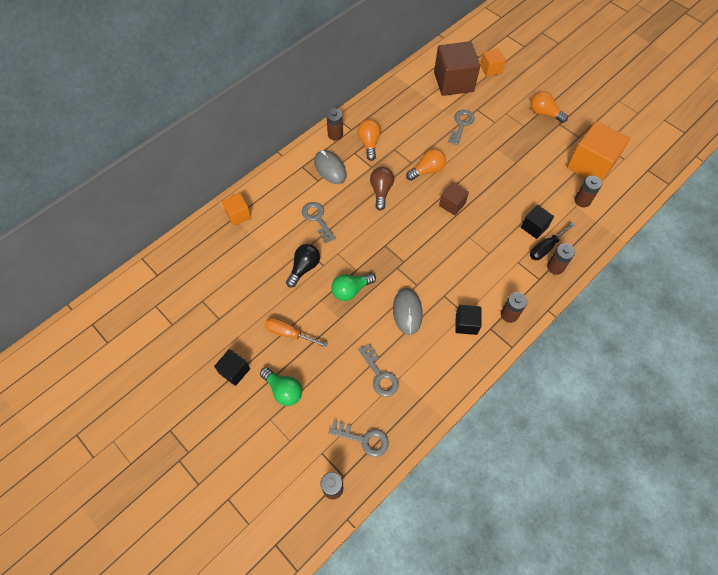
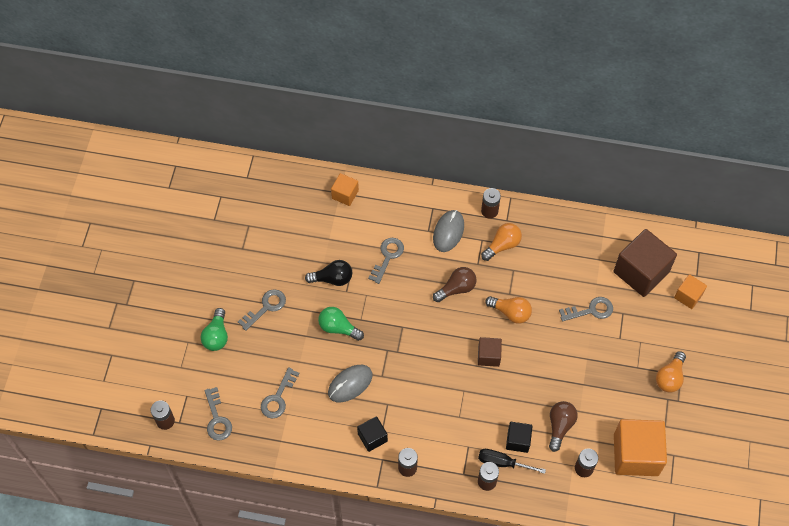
camera: 55 degrees right, 0 degrees up
(234, 371) = (208, 290): black cube -> none
(289, 333) = (266, 307): orange screwdriver -> grey key
(539, 195) = (560, 426): none -> brown light bulb
(544, 113) = (670, 377): orange light bulb -> orange light bulb turned 150 degrees counterclockwise

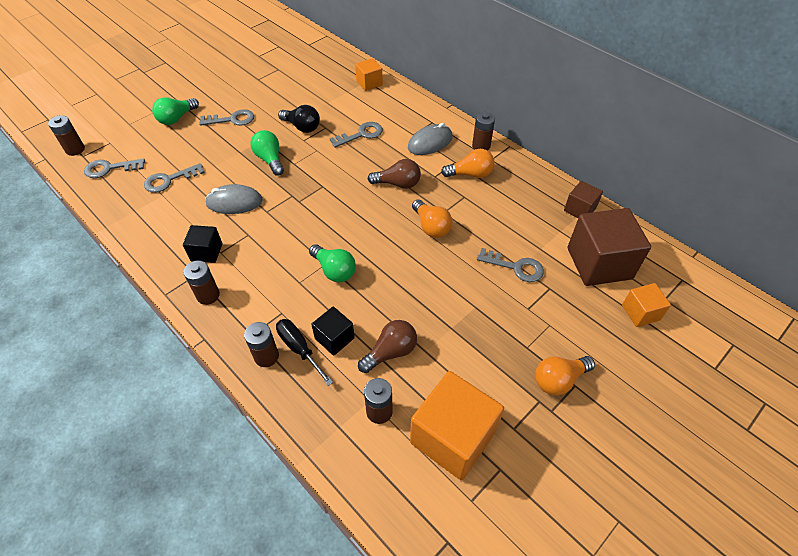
camera: 35 degrees right, 10 degrees down
(217, 419) = (110, 168): grey key -> grey key turned 60 degrees clockwise
(474, 392) = (334, 270): none -> green light bulb
(488, 356) = (377, 249): brown cube -> brown cube (579, 209)

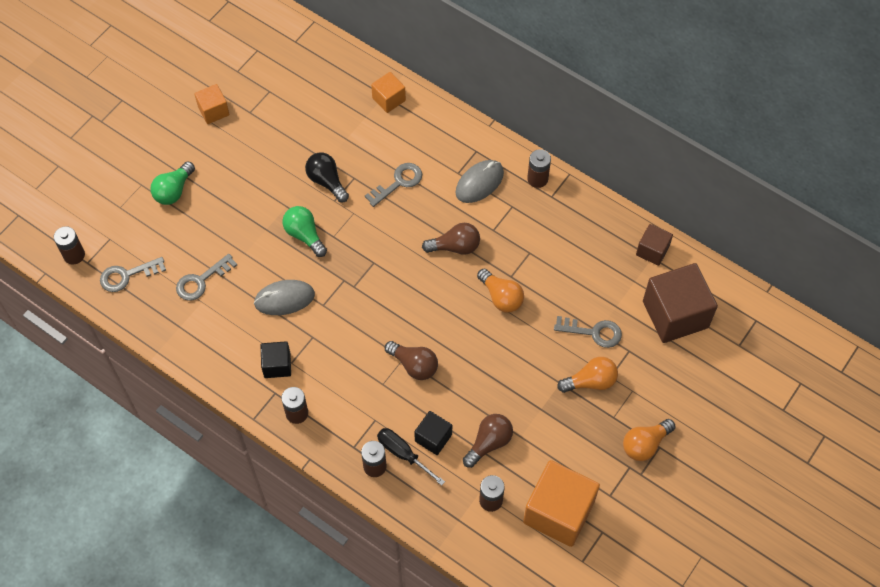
camera: 10 degrees left, 10 degrees up
(232, 119) = (240, 182): grey key -> none
(302, 127) = (327, 181): black light bulb -> black light bulb turned 150 degrees counterclockwise
(334, 270) = (414, 365): green light bulb -> brown light bulb
(470, 174) = (531, 221): orange light bulb -> orange light bulb (590, 381)
(640, 312) = (716, 363): orange cube -> orange cube (213, 111)

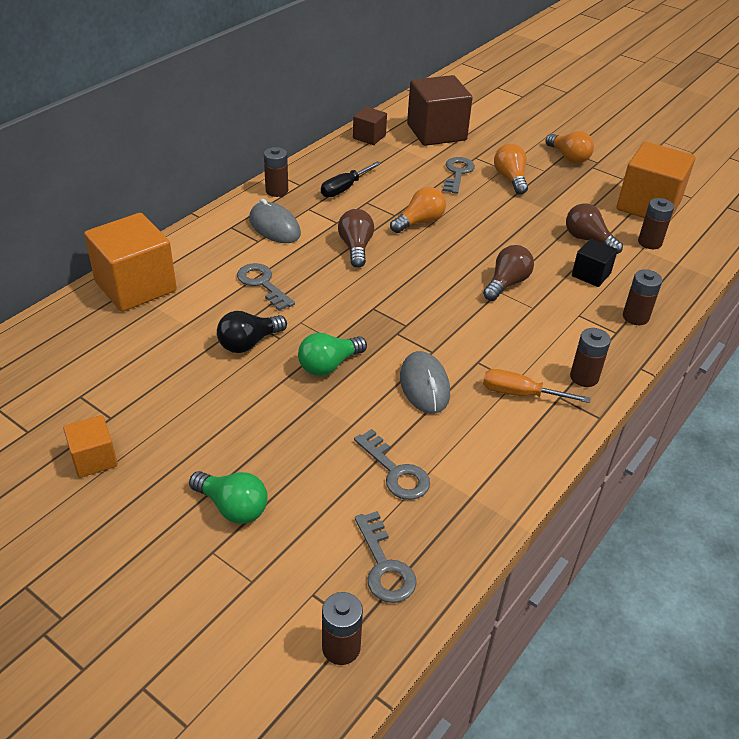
camera: 90 degrees left, 20 degrees down
(277, 365) = (520, 394): black cube -> orange screwdriver
(389, 99) = (135, 286): orange cube -> orange cube, size x1.94
(403, 454) = (615, 296): black screwdriver -> black screwdriver (344, 188)

